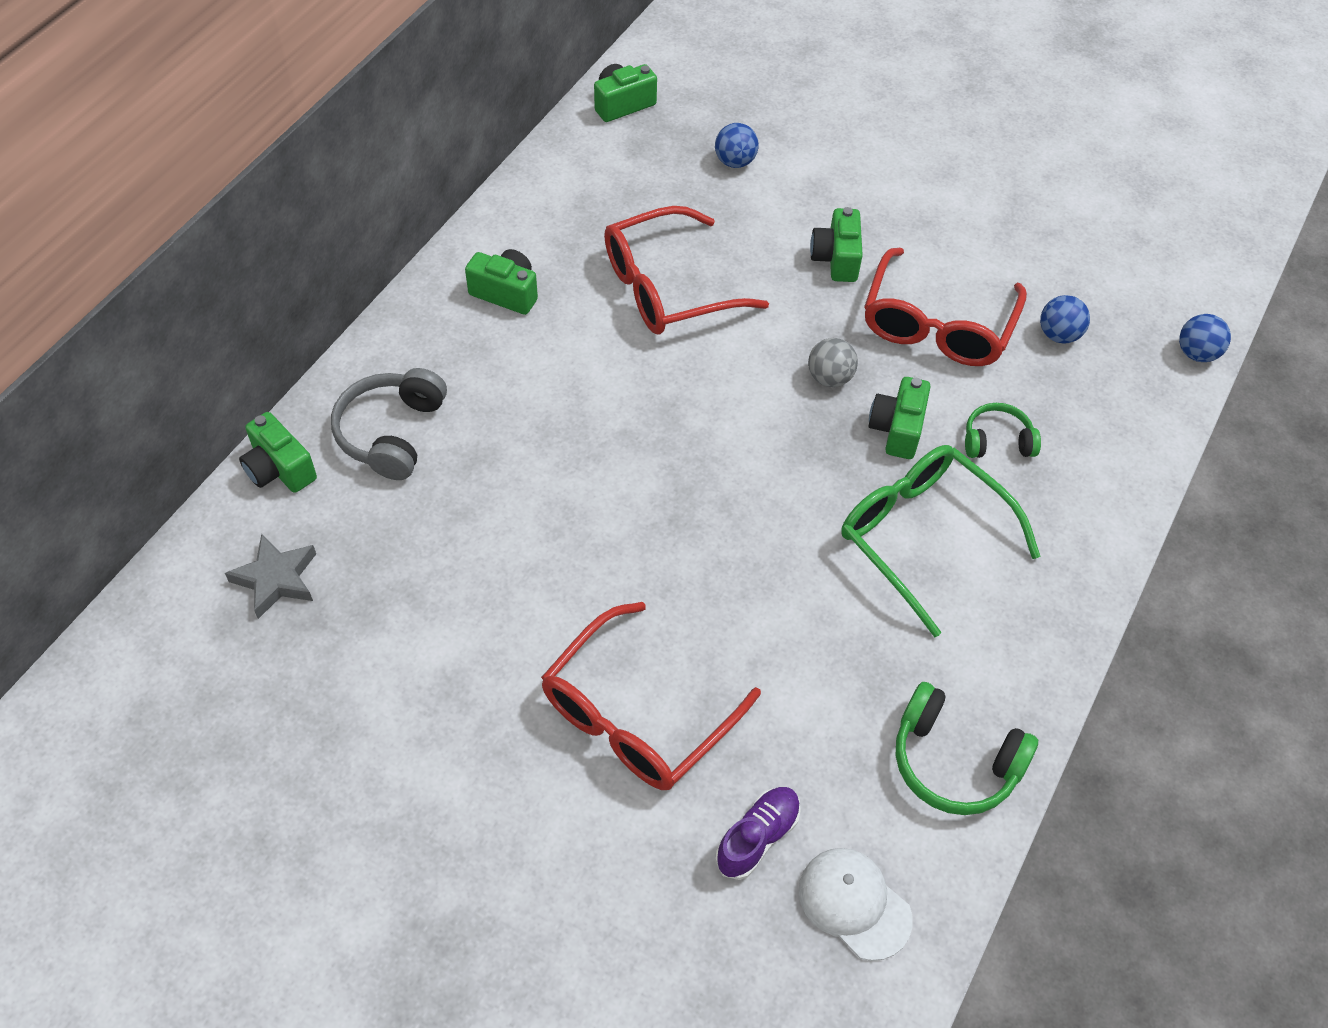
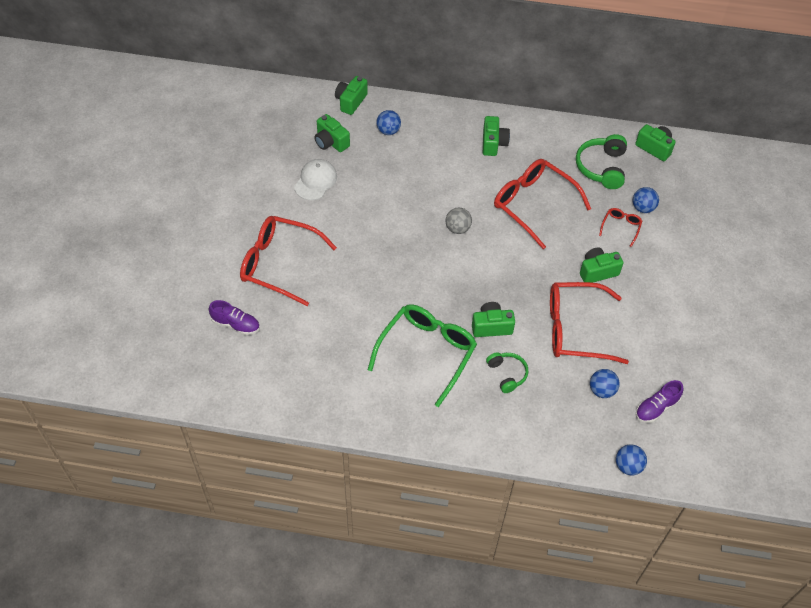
camera: 70 degrees right, 0 degrees up
(276, 579) = (295, 121): grey star -> none
(367, 534) = (331, 142): none -> green camera
(391, 433) = (388, 131): grey headphones -> blue ball
(761, 200) = (621, 227): none -> red glasses
(829, 378) = (510, 289): grey ball -> grey ball (457, 228)
(854, 904) = (216, 368): white cap -> white cap (315, 181)
(954, 762) = (302, 393): green headphones -> green headphones (601, 167)
(1104, 285) = (656, 408): none -> purple shoe

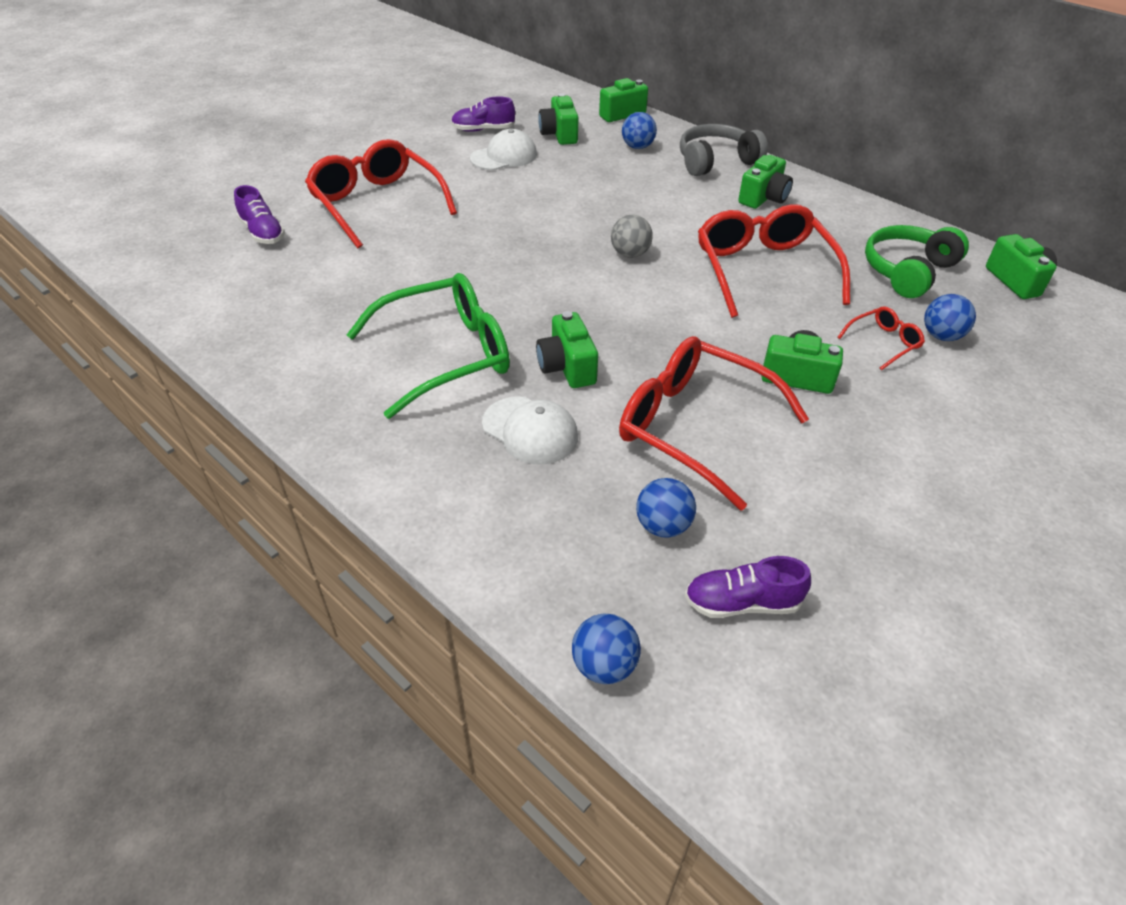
camera: 35 degrees right, 10 degrees down
(278, 161) = (483, 130): none -> purple shoe
(444, 122) = (716, 161): none -> grey headphones
(491, 326) = (567, 367): green camera -> green camera turned 135 degrees counterclockwise
(507, 374) = (530, 430): green headphones -> white cap

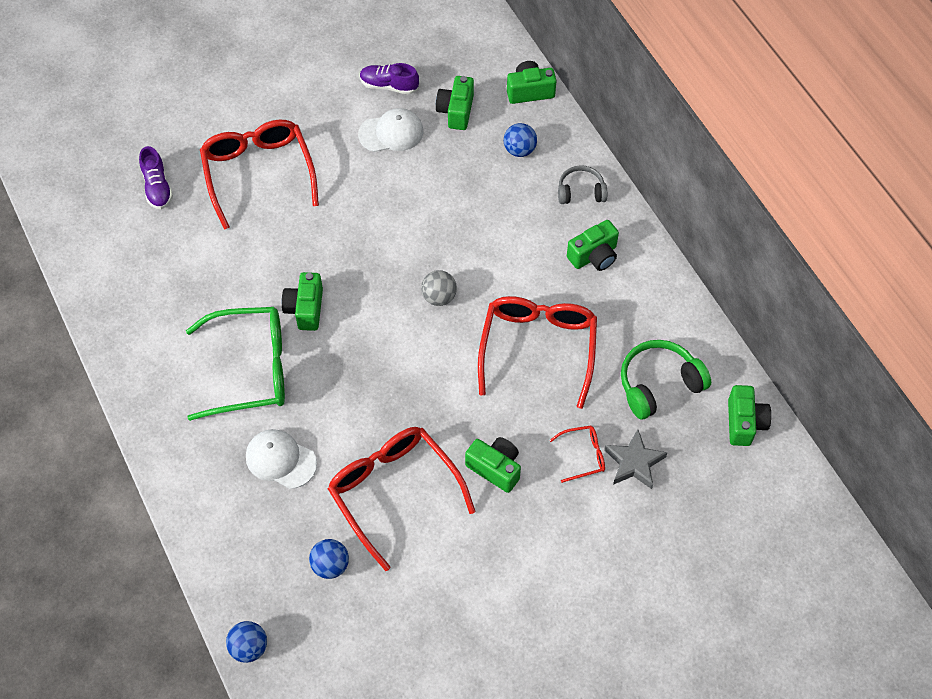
camera: 20 degrees right, 15 degrees up
(530, 430) = (280, 460): white cap -> white cap turned 150 degrees clockwise
(567, 367) = (332, 408): green camera -> green camera (305, 309)
(716, 161) = (581, 191): grey headphones -> grey headphones, size x0.63
(742, 603) = (349, 635): purple shoe -> none
(941, 336) = (634, 462): blue ball -> grey star

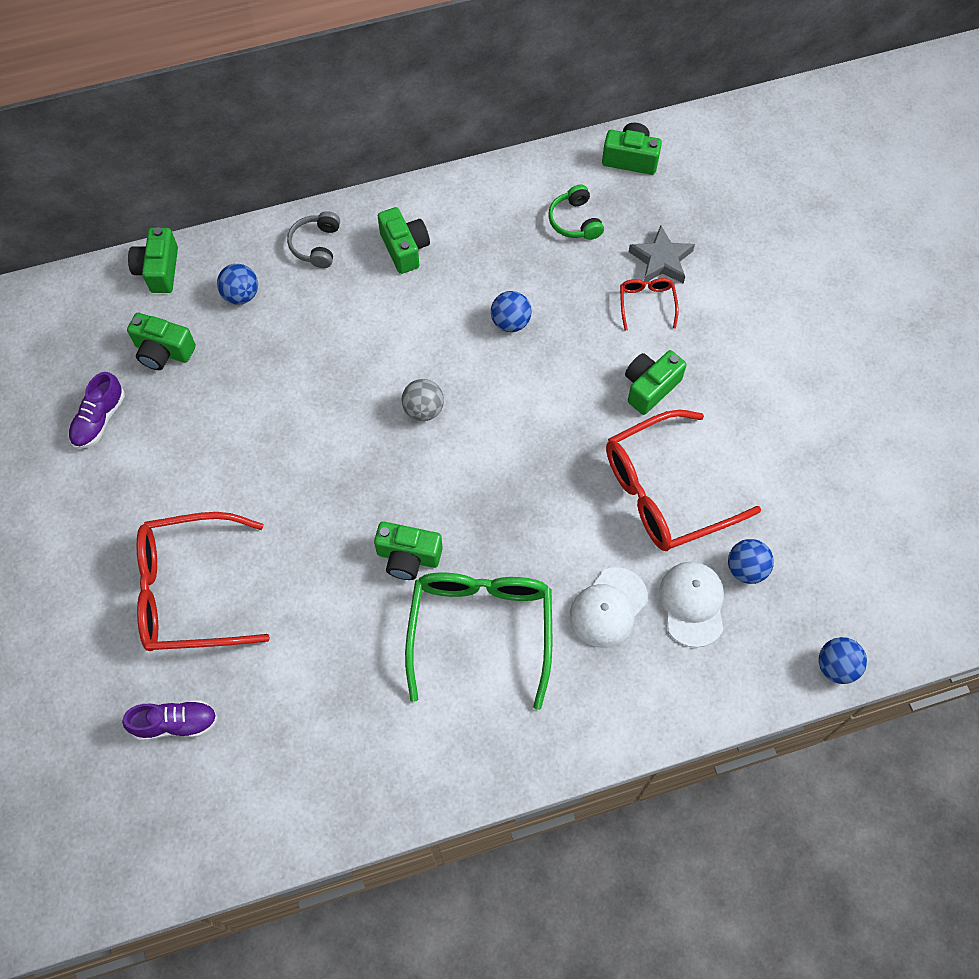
camera: 80 degrees left, 5 degrees up
(391, 133) = (173, 427): white cap -> white cap (692, 604)
(538, 348) = (510, 322): red glasses -> blue ball
(659, 384) = (575, 221): green headphones -> green headphones, size x0.63

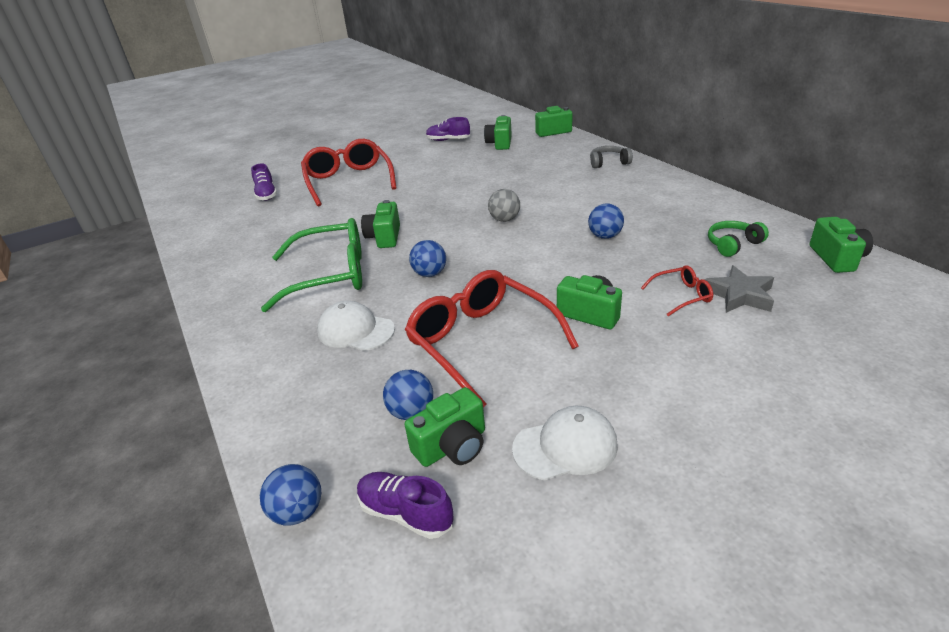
camera: 80 degrees right, 30 degrees down
(241, 295) = (553, 152): blue ball -> blue ball (430, 274)
(404, 248) = (633, 187): green camera -> green camera (452, 446)
(692, 604) = (365, 380): white cap -> white cap (565, 447)
(852, 587) = (405, 513): none -> purple shoe

